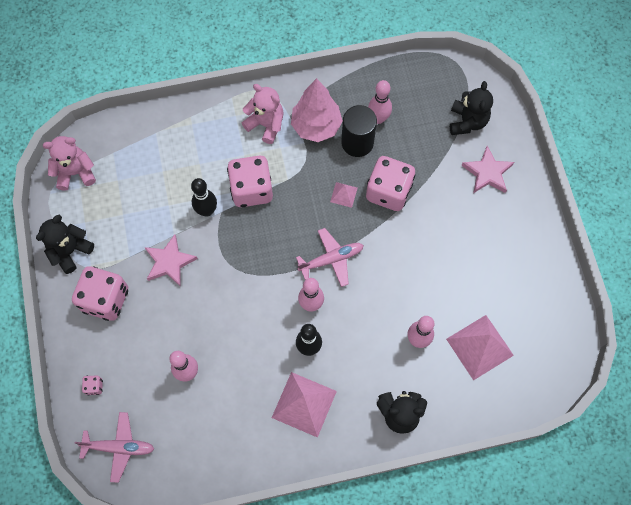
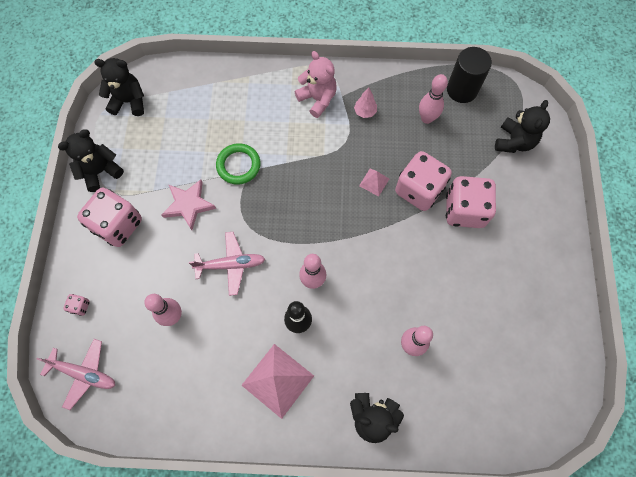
camera: 15 degrees right, 0 degrees up
(75, 173) = (129, 101): pink teddy bear -> black teddy bear
(207, 211) = (238, 165): black bowling pin -> green ring
(251, 189) = (286, 156): pink dice -> pink dice (464, 210)
(316, 126) = (365, 112): pink tree -> pink tree, size x0.46
(331, 259) = (345, 242): pink plane -> pink plane (230, 265)
(357, 142) = (400, 136): black cylinder -> black cylinder (462, 90)
(479, 347) = (473, 370): pink pyramid -> none
(487, 173) = (523, 195): pink star -> none

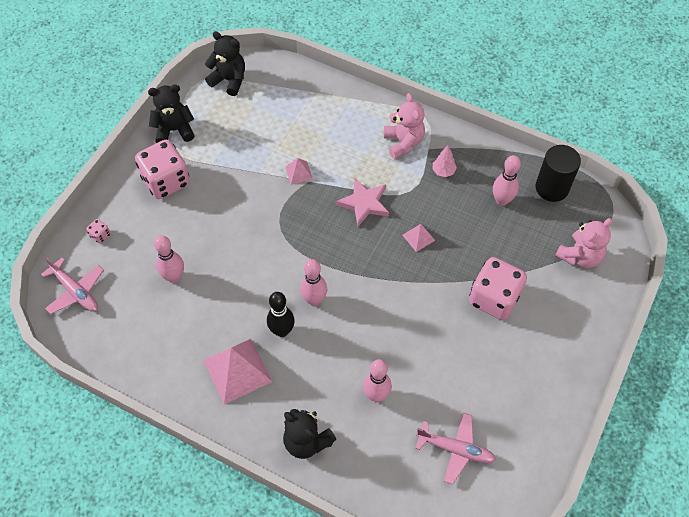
camera: 25 degrees right, 10 degrees down
(189, 205) = (236, 189): pink star -> pink star (364, 203)
(230, 265) = (247, 255): pink plane -> pink plane (455, 449)
(238, 165) = (298, 173): green ring -> pink pyramid
(419, 190) = (458, 262): pink dice -> none
(514, 142) = (579, 256): black teddy bear -> pink teddy bear

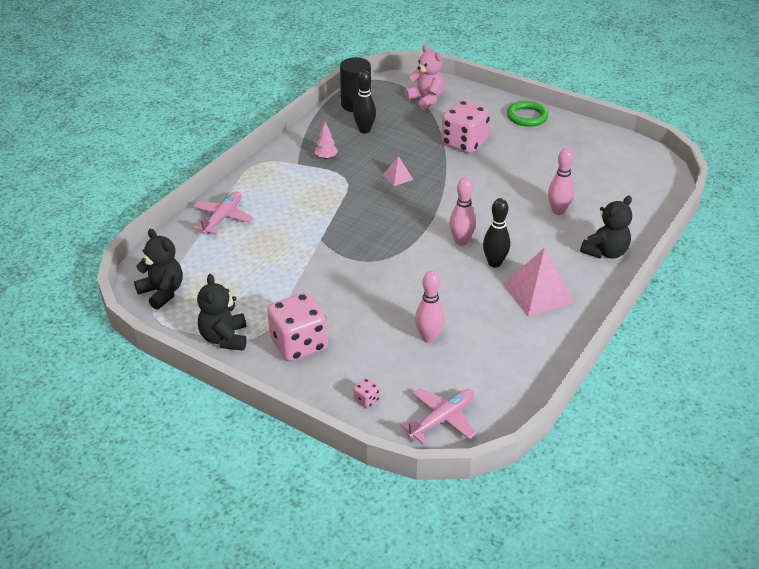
camera: 85 degrees left, 20 degrees down
(229, 80) = (162, 292): black teddy bear -> black teddy bear turned 105 degrees clockwise
(298, 173) = (308, 245): pink pyramid -> none
(364, 203) = (354, 205): pink star -> none
(403, 143) = (286, 177): pink teddy bear -> none
(455, 449) = (603, 174): pink plane -> pink plane (222, 218)
(501, 200) = (364, 130): pink bowling pin -> black bowling pin
(567, 367) = (527, 116): none -> green ring

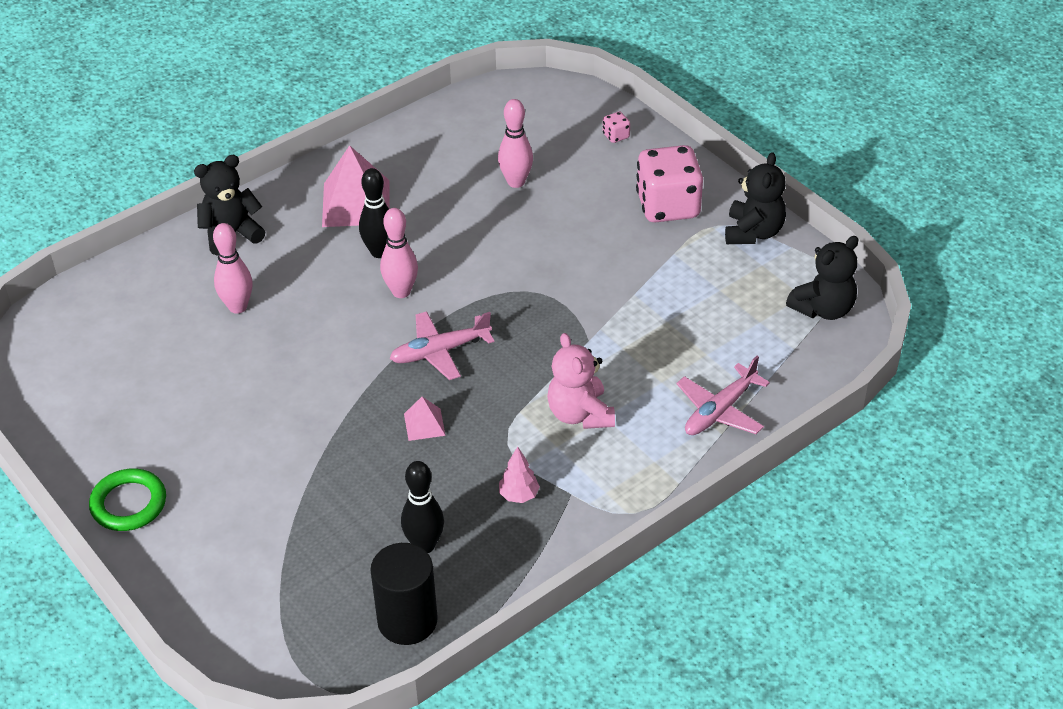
camera: 160 degrees left, 5 degrees up
(162, 292) = (823, 309): black teddy bear -> black teddy bear turned 105 degrees counterclockwise
(426, 99) = (271, 599): pink teddy bear -> pink teddy bear (580, 414)
(441, 419) = (548, 104): pink plane -> pink plane (440, 351)
(464, 143) = (277, 468): pink dice -> none

